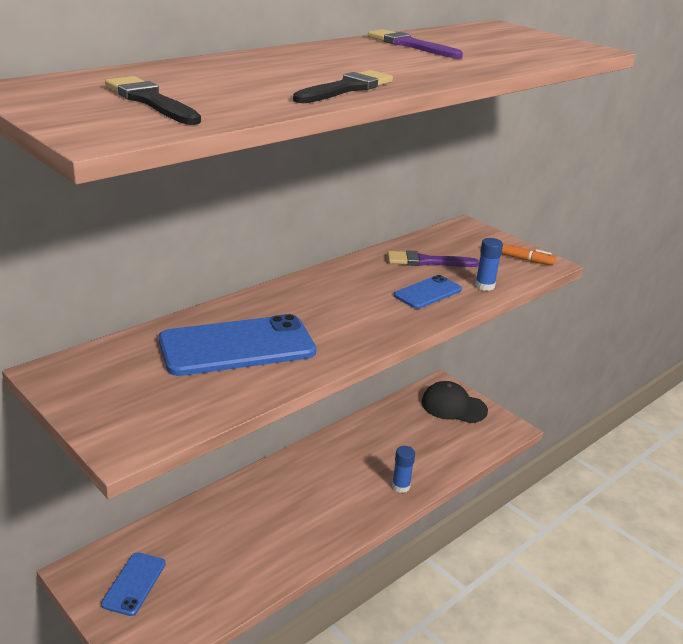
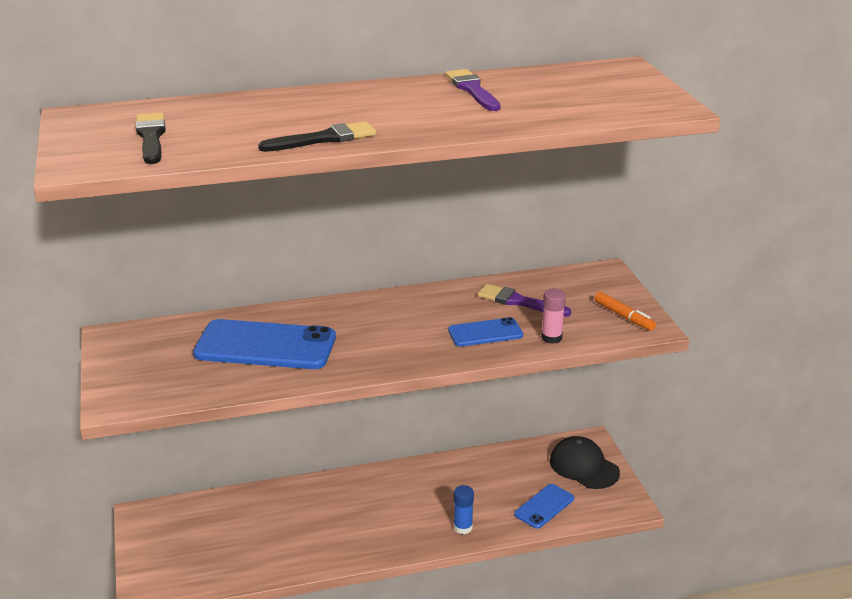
camera: 30 degrees right, 0 degrees up
(134, 584) = (176, 537): blue phone -> blue phone (544, 506)
(484, 286) = (551, 338): blue glue stick -> pink glue stick

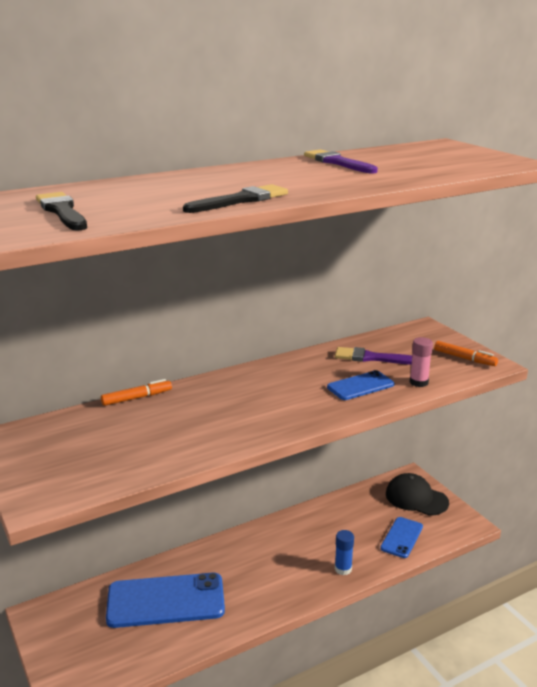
camera: 15 degrees left, 5 degrees down
(250, 313) = (137, 398): none -> orange marker
(265, 346) = (167, 424): blue phone -> blue phone (166, 600)

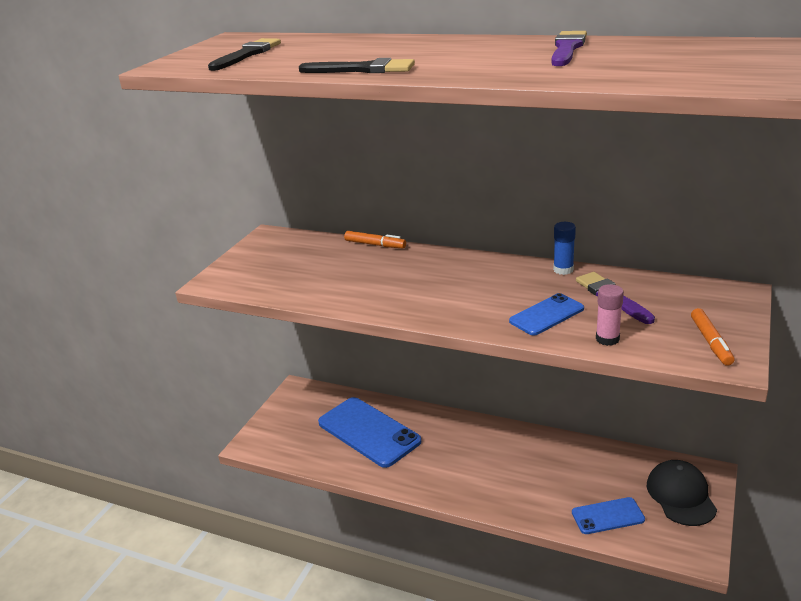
camera: 55 degrees right, 5 degrees up
(343, 569) = (516, 501): blue glue stick -> blue glue stick (563, 270)
(360, 386) = (546, 315): blue phone -> blue phone turned 60 degrees counterclockwise

